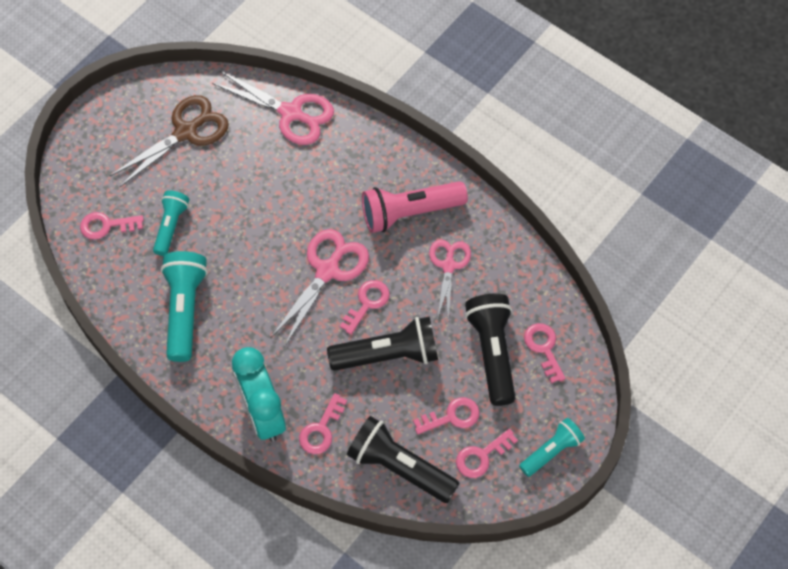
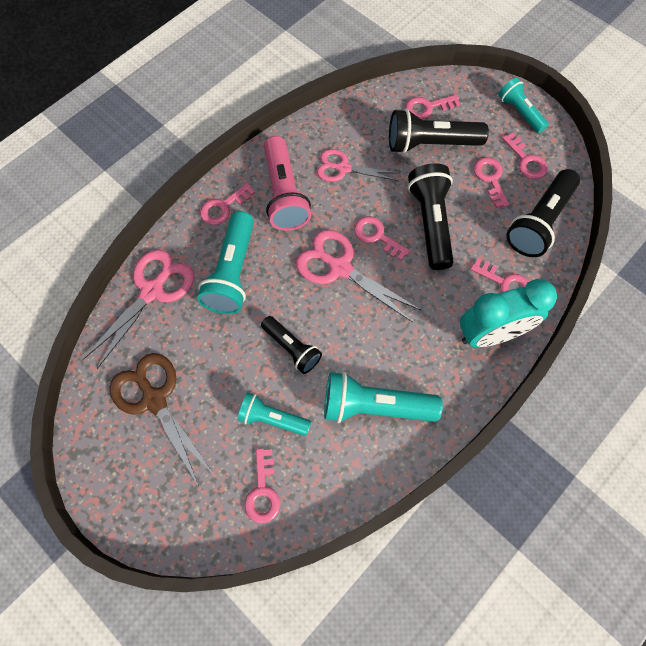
camera: 85 degrees left, 5 degrees up
(239, 236) = (292, 348): none -> black flashlight
(315, 177) = (232, 272): none -> turquoise flashlight
(388, 159) = (223, 207): none -> pink key

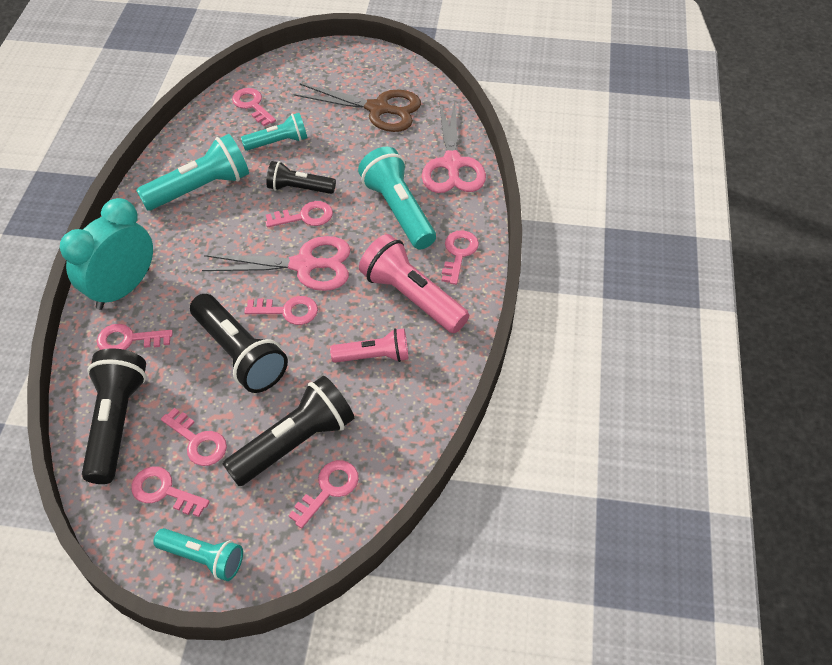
camera: 145 degrees right, 15 degrees down
(307, 314) = (305, 216): none -> pink key
(343, 168) = (374, 356): pink scissors -> pink flashlight

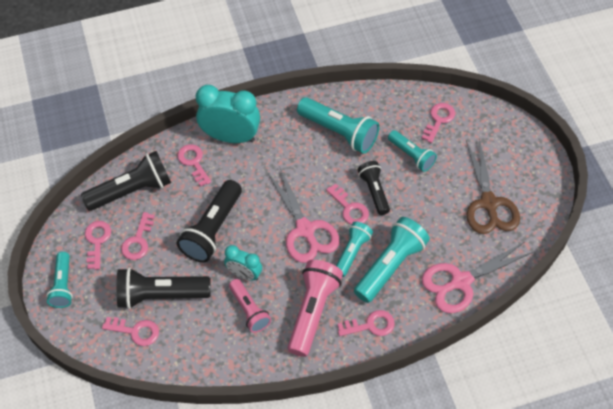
camera: 65 degrees right, 5 degrees up
(288, 311) = (261, 239): pink key -> none
(295, 442) = (161, 295): black flashlight -> black flashlight turned 150 degrees clockwise
(323, 344) = (244, 274): none -> turquoise clock
(361, 235) = (352, 252): none -> turquoise flashlight

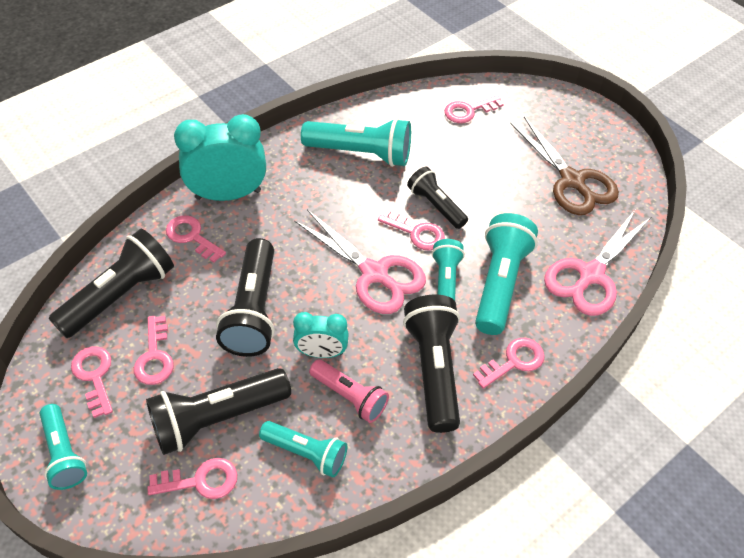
camera: 25 degrees left, 5 degrees down
(313, 311) = (433, 369): pink flashlight -> black flashlight
(411, 155) = (458, 155): turquoise flashlight -> turquoise flashlight (306, 453)
(439, 120) = (468, 111): pink key -> pink key turned 120 degrees counterclockwise

